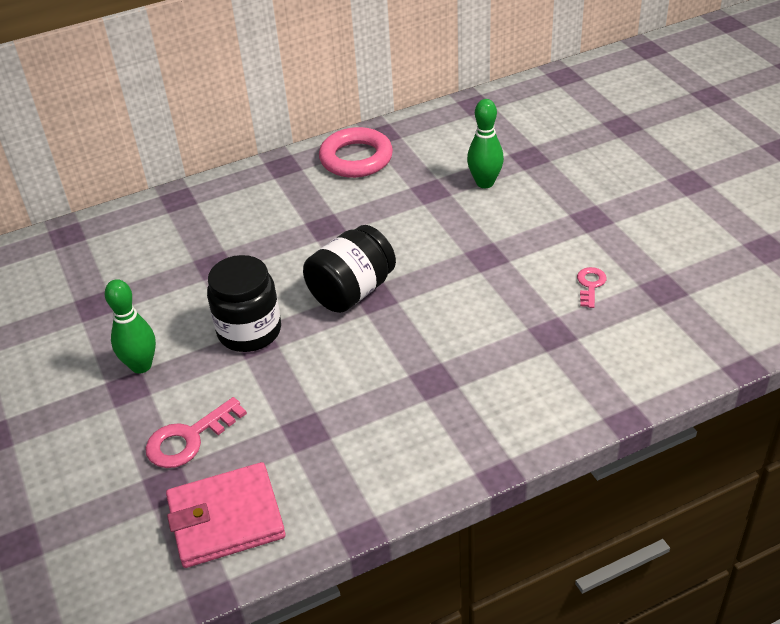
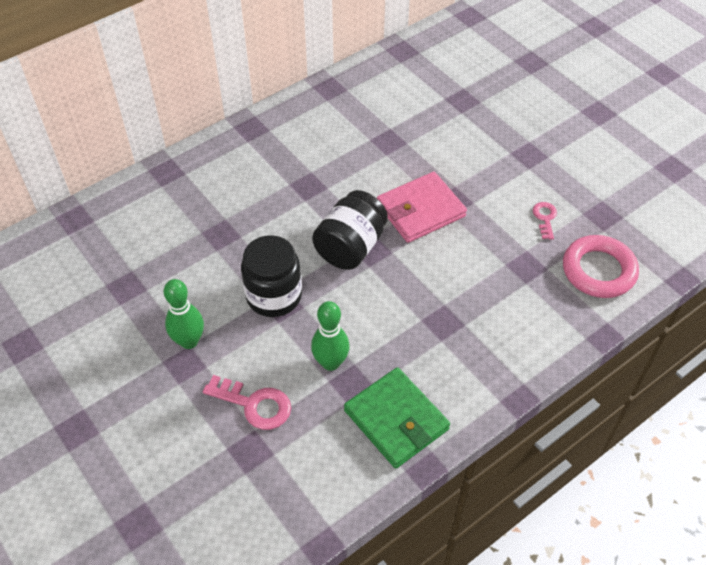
camera: 15 degrees left, 10 degrees up
(189, 439) = (254, 404): pink key -> pink key turned 105 degrees counterclockwise
(226, 518) = (310, 472): pink wallet -> pink wallet (420, 210)
(344, 477) = (396, 420): none -> green wallet
(356, 158) = (314, 115): pink ring -> pink ring (598, 270)
(485, 183) = (432, 129): green bowling pin -> green bowling pin (330, 362)

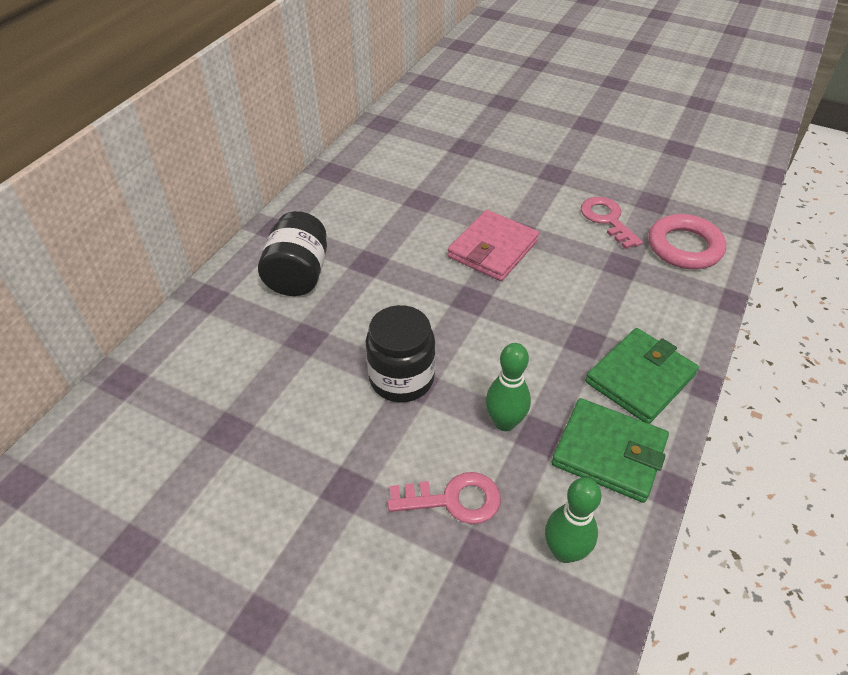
camera: 25 degrees left, 5 degrees down
(189, 341) = (337, 461): green bowling pin -> green bowling pin (564, 551)
(350, 247) = (448, 304): black jar -> black jar (298, 275)
(466, 372) = (640, 378): none -> green wallet
(545, 218) = (607, 219): pink key -> pink key, size x1.66

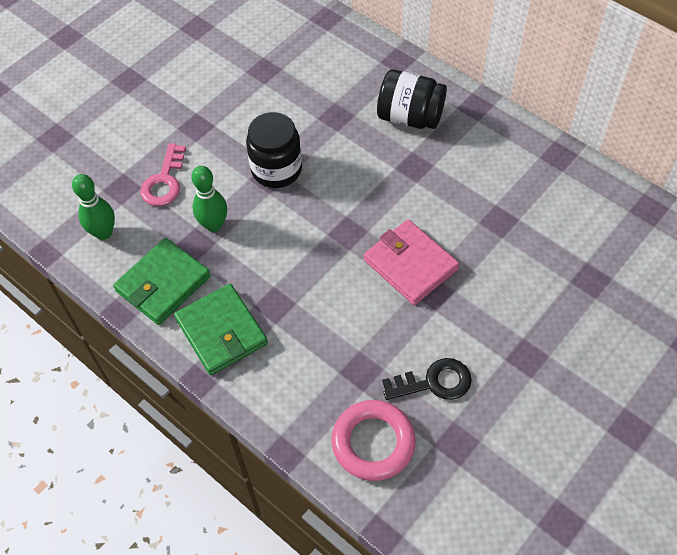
camera: 105 degrees right, 10 degrees up
(607, 219) = (434, 382): pink key -> black key

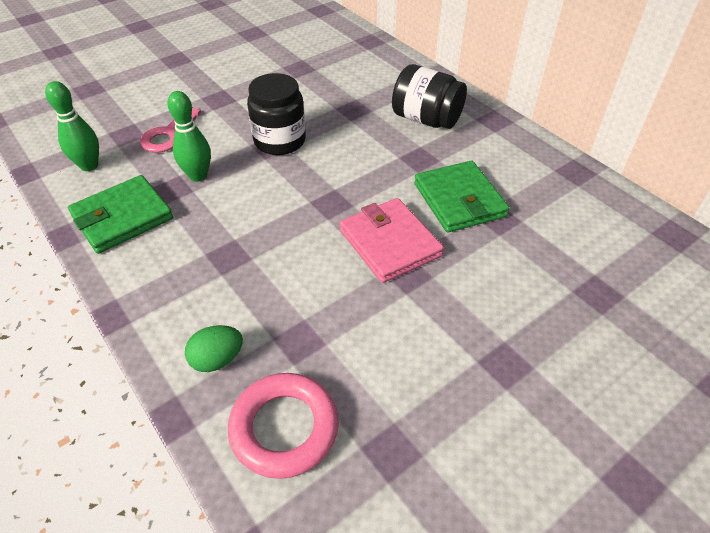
camera: 10 degrees right, 10 degrees down
(221, 331) = (160, 272): green wallet -> green wallet (459, 200)
(302, 399) = (217, 359): none -> green egg
(434, 382) = (382, 371): black key -> none

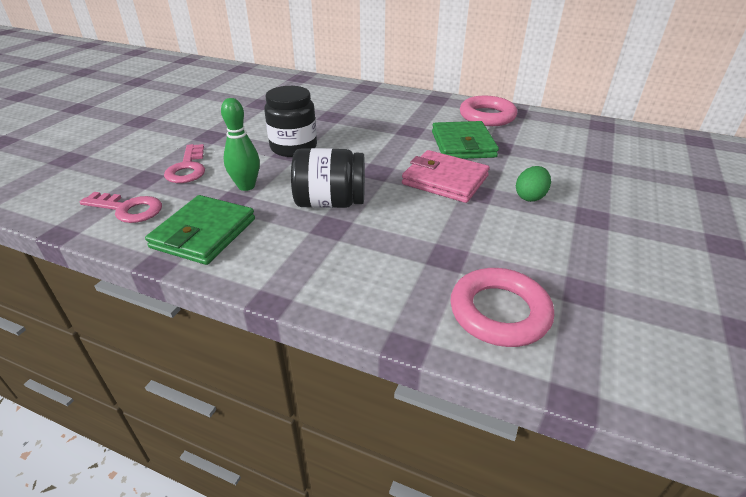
camera: 30 degrees left, 10 degrees down
(89, 166) = (128, 209): green bowling pin -> pink key
(217, 359) = (398, 293): green egg -> green egg (530, 197)
(426, 119) = (390, 109): black jar -> black jar (330, 202)
(459, 200) = (463, 144): green wallet -> green wallet turned 45 degrees clockwise
(532, 167) = (487, 116): none -> pink ring

